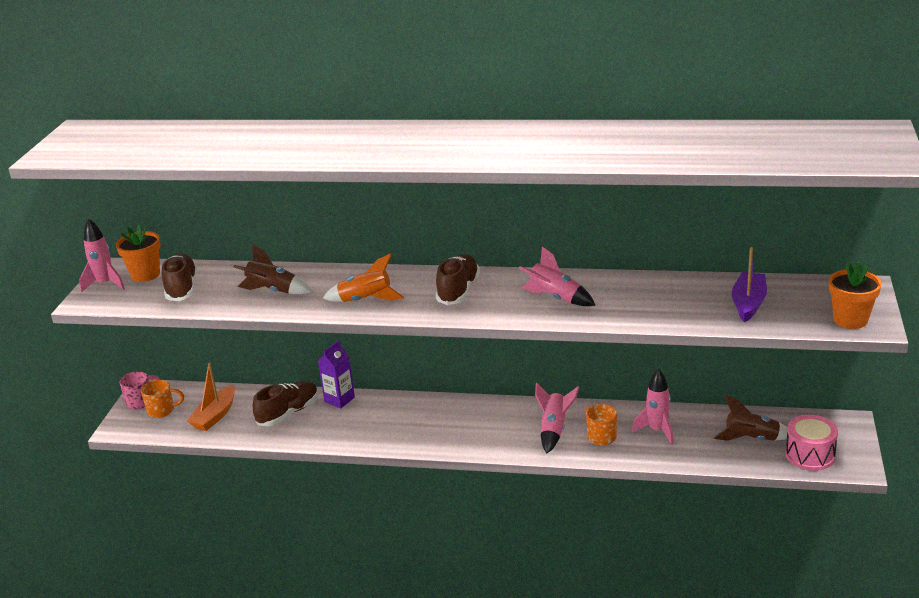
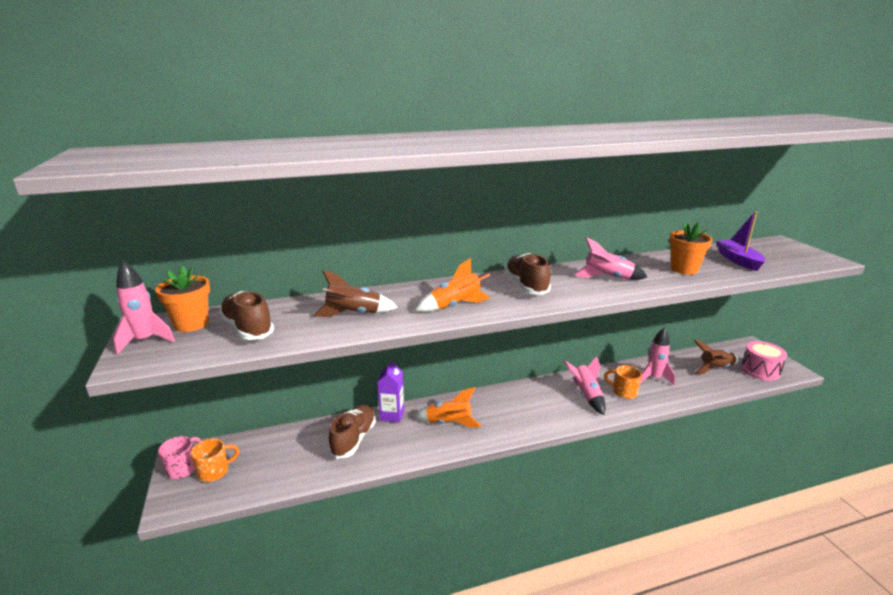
camera: 30 degrees left, 5 degrees down
(215, 416) = (279, 461): orange boat -> none
(385, 421) = (449, 423): none -> orange rocket
(850, 320) = (811, 259): orange flower pot -> orange flower pot (684, 269)

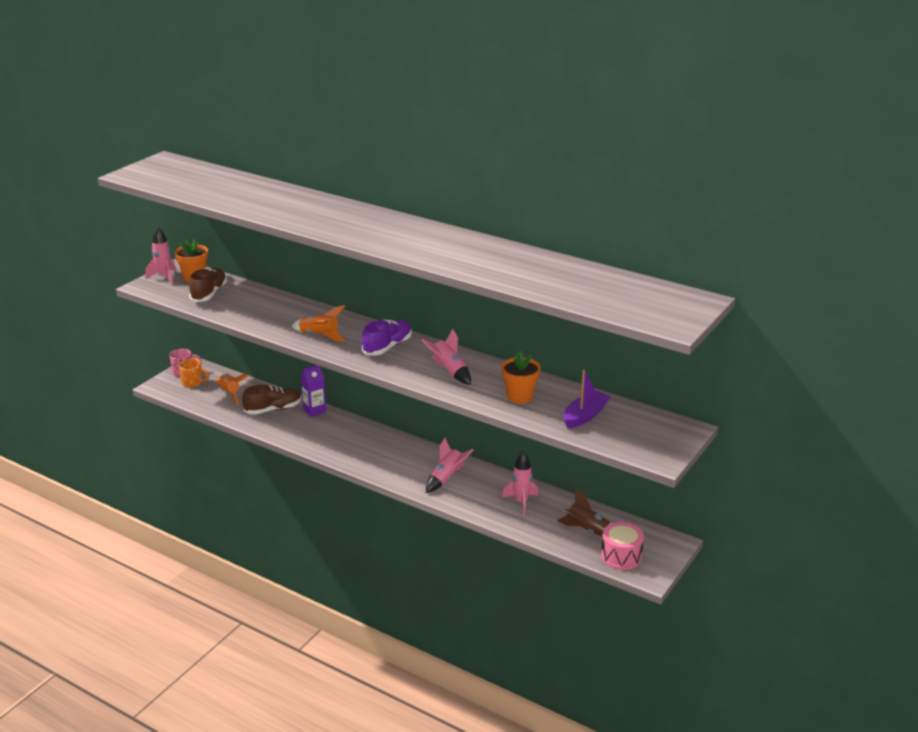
camera: 50 degrees right, 5 degrees up
(353, 314) = (265, 312): brown rocket -> none
(449, 423) = (333, 435): orange rocket -> orange rocket (230, 394)
(526, 286) = (387, 347): brown shoe -> purple shoe
(623, 392) = (476, 493): orange mug -> none

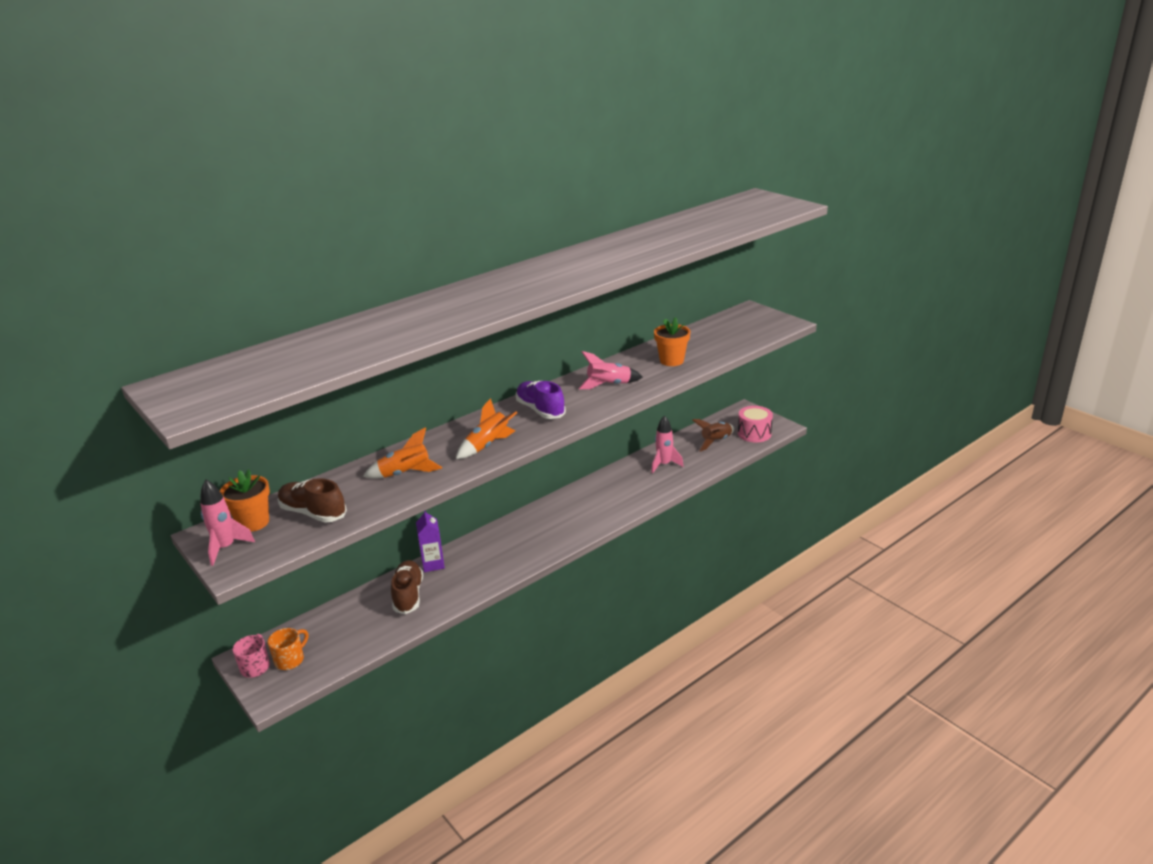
camera: 70 degrees left, 0 degrees up
(230, 394) = (345, 628): orange rocket -> orange rocket (405, 474)
(446, 478) = (608, 497): pink rocket -> none
(585, 416) = (715, 340): purple boat -> none

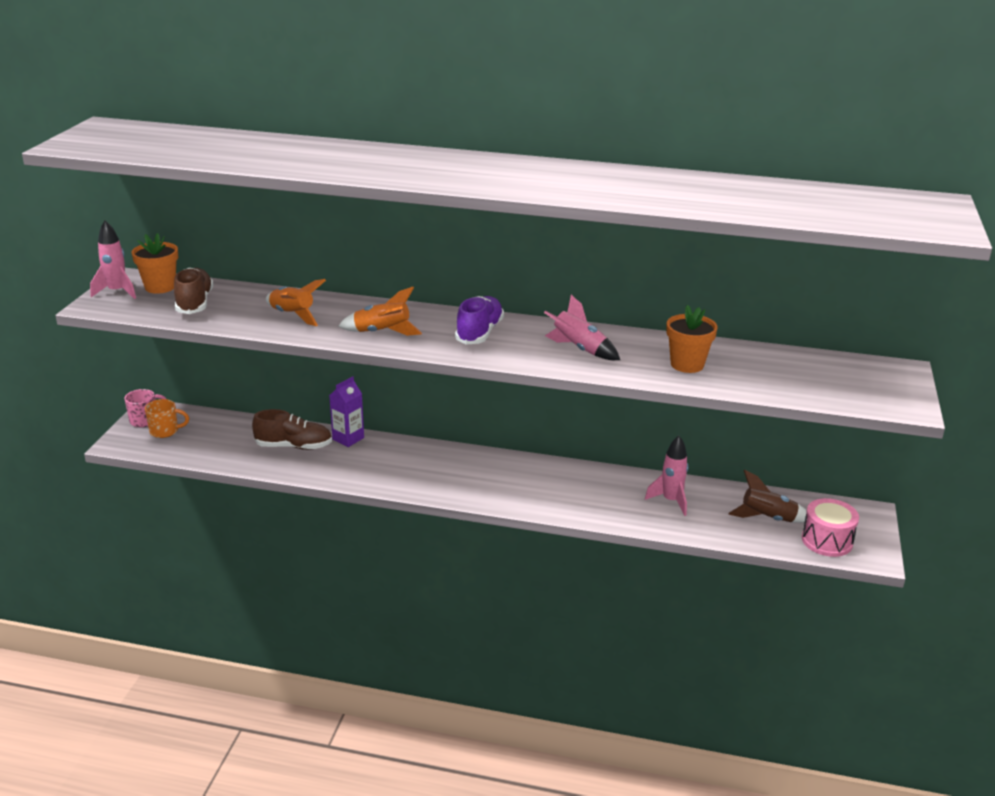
camera: 50 degrees right, 0 degrees up
(408, 595) = (294, 446): brown shoe -> brown shoe turned 45 degrees clockwise

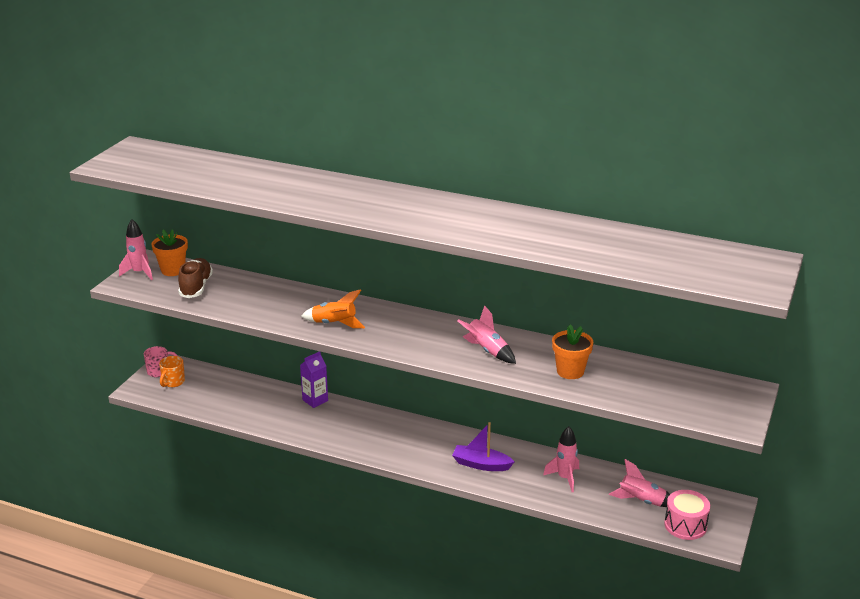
camera: 10 degrees right, 0 degrees up
(165, 431) = (173, 382): orange mug -> orange mug turned 105 degrees clockwise
(292, 315) = (268, 303): orange rocket -> none
(294, 446) = (270, 403): brown shoe -> none
(479, 333) = (411, 330): purple shoe -> none
(568, 494) = (481, 464): none -> purple boat
(767, 518) = (641, 501): brown rocket -> pink rocket

